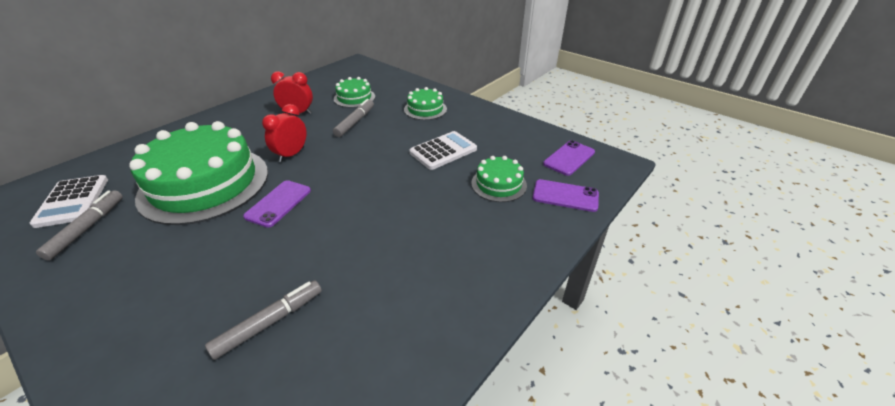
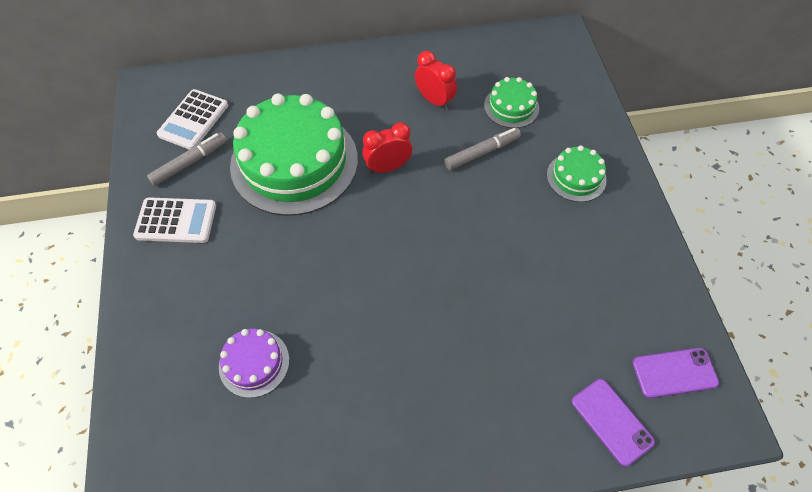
camera: 40 degrees right, 20 degrees up
(269, 323) = (254, 363): grey marker -> purple cake
(278, 203) = (336, 231): purple phone -> none
(443, 151) = (539, 262): white calculator -> white calculator (176, 221)
(498, 184) = (555, 353): green cake -> none

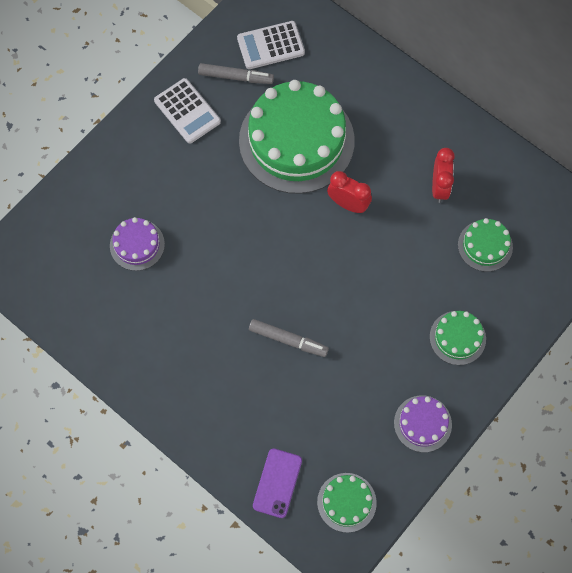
camera: 50 degrees right, 10 degrees up
(481, 153) = (420, 256): grey marker -> grey marker (287, 340)
(637, 256) = (422, 423): none -> purple cake
(674, 372) = (346, 502): purple phone -> green cake

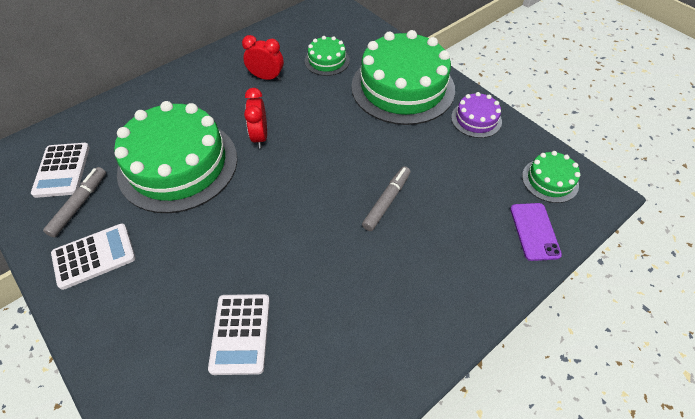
camera: 80 degrees left, 15 degrees down
(137, 245) = (240, 333): purple cake -> white calculator
(277, 483) = (534, 231): purple phone -> purple phone turned 60 degrees clockwise
(348, 204) = (260, 137): red clock -> red clock turned 45 degrees counterclockwise
(457, 338) = (402, 87): green cake -> green cake, size x2.18

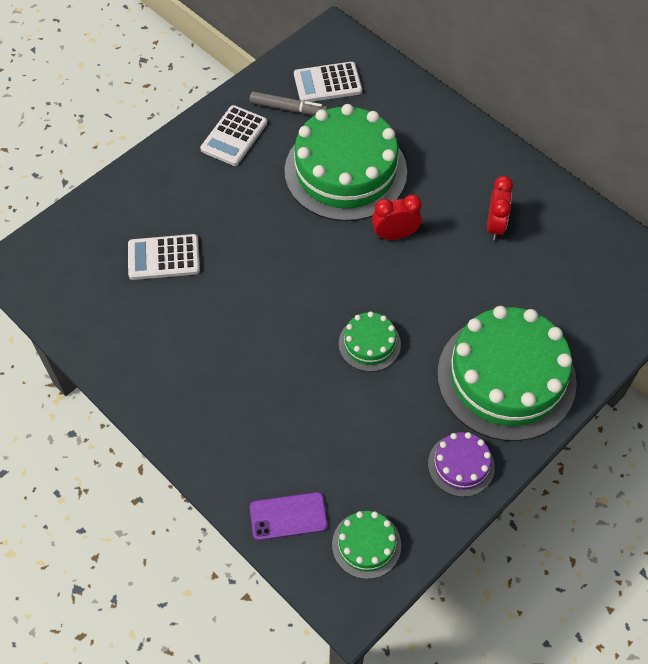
camera: 85 degrees right, 5 degrees up
(94, 256) = (234, 136): white calculator -> white calculator turned 60 degrees clockwise
(327, 60) = (541, 286): green cake -> green cake (369, 344)
(386, 202) = (316, 365): grey marker -> none

